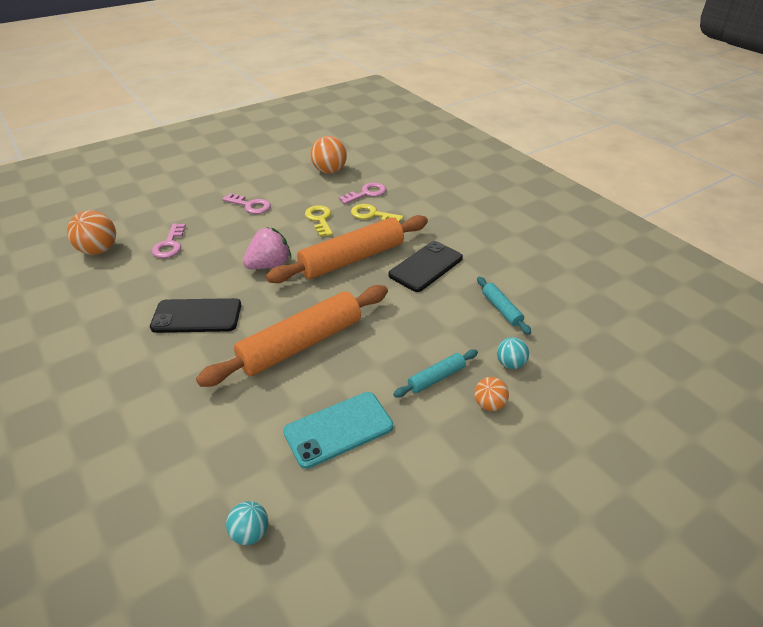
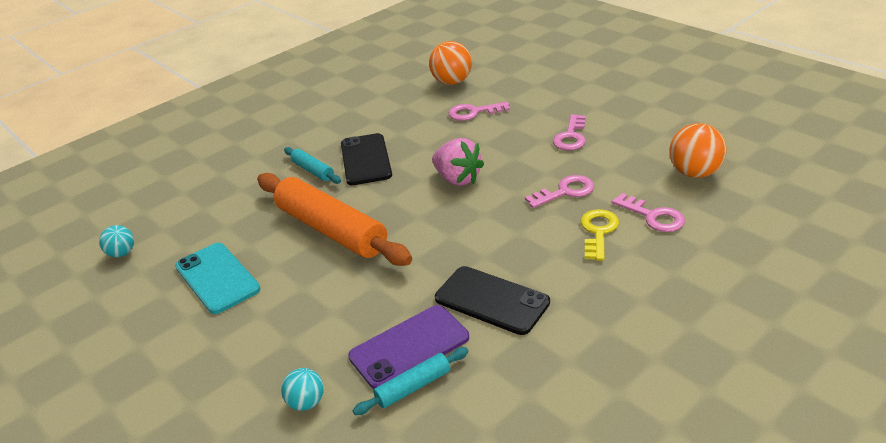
camera: 85 degrees right, 5 degrees down
(320, 219) = (565, 192): yellow key -> pink key
(352, 259) = (488, 234): orange rolling pin -> none
(436, 378) = (282, 337): turquoise rolling pin -> turquoise rolling pin (313, 171)
(463, 308) = (409, 347): none -> purple phone
(489, 404) = (240, 386): orange ball -> none

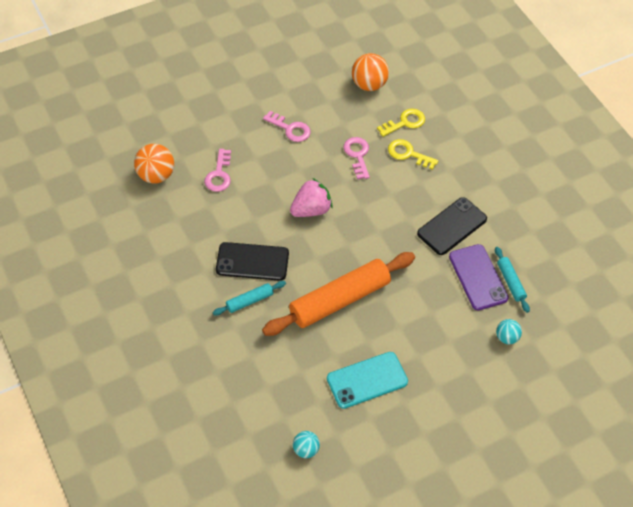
camera: 80 degrees left, 20 degrees up
(653, 216) = (405, 122): pink key -> yellow key

